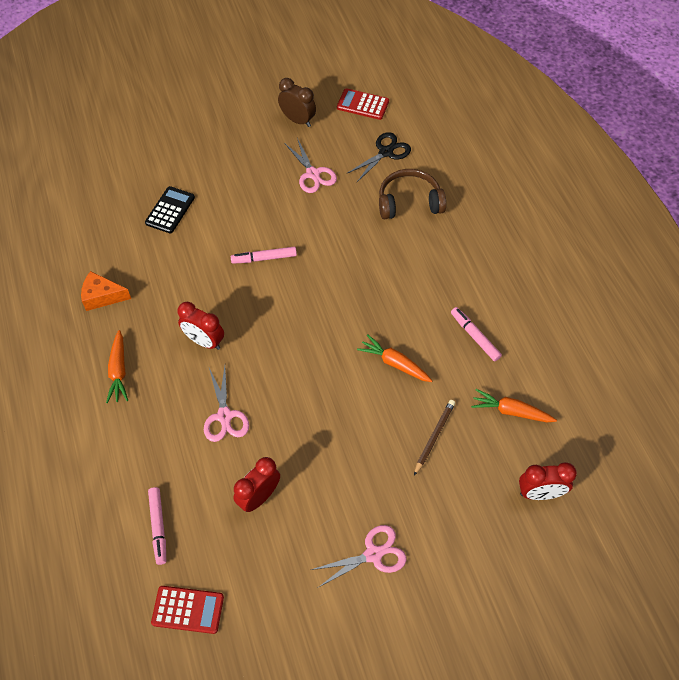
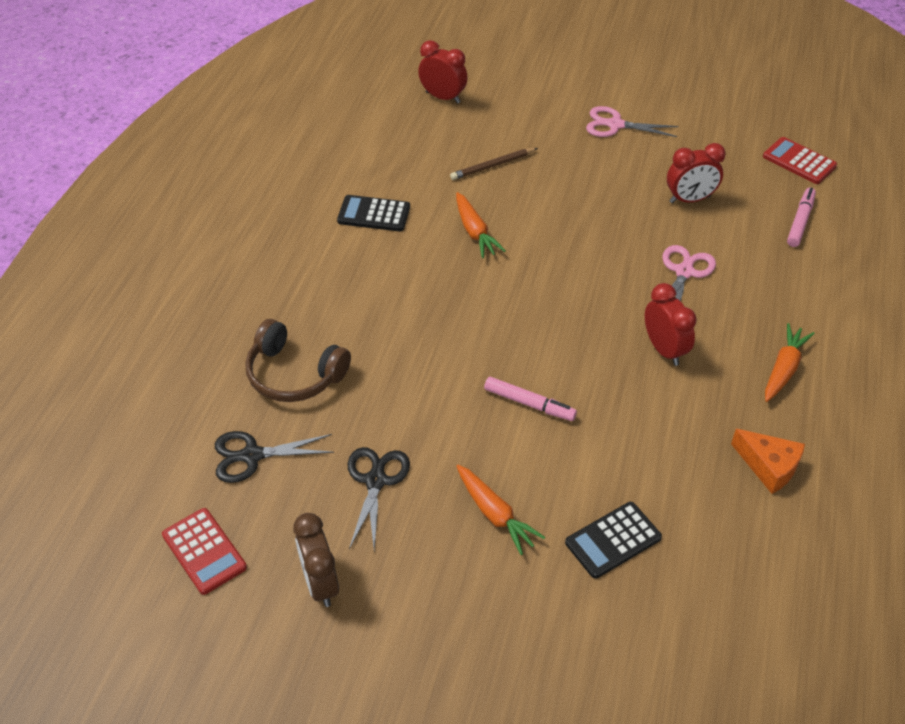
camera: 145 degrees left, 10 degrees down
(313, 174) = (376, 481): pink scissors -> black scissors
(475, 336) = (374, 214): pink marker -> black calculator
(511, 411) = (406, 150): orange carrot -> orange carrot (495, 514)

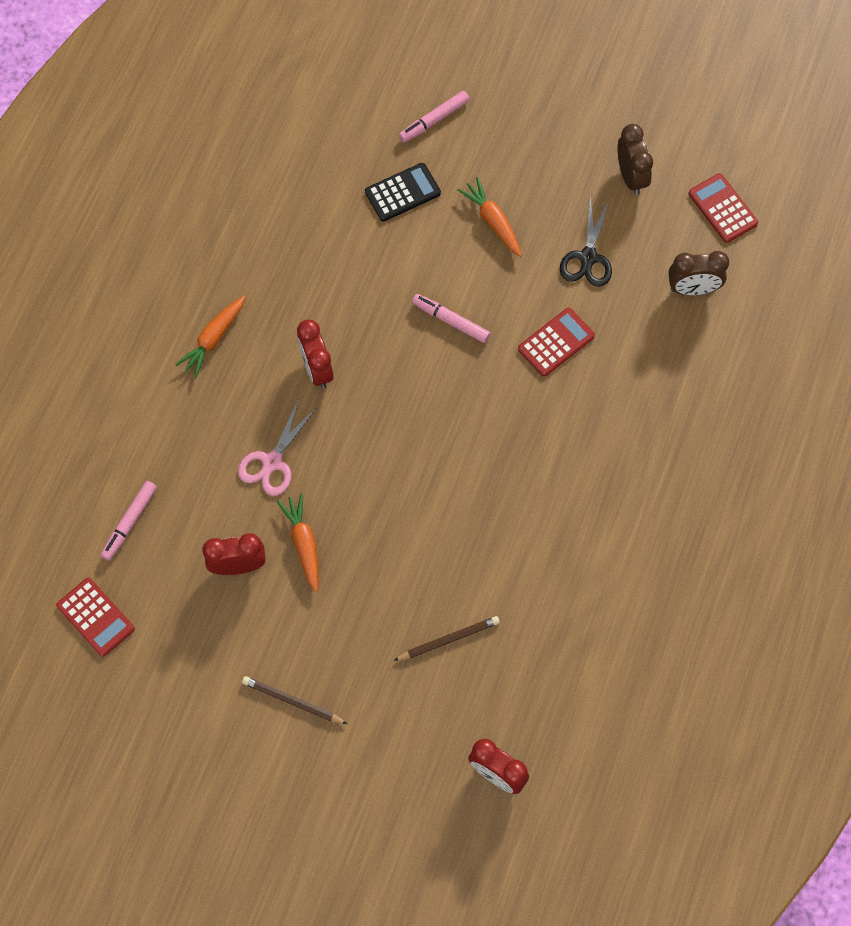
camera: 175 degrees left, 20 degrees up
(252, 455) = (693, 289): black scissors -> brown clock
(294, 374) = (661, 369): brown headphones -> none
(374, 214) = (586, 571): black calculator -> none
(410, 391) = (556, 342): none -> red calculator
(475, 232) = (479, 536): orange carrot -> orange carrot (303, 544)
(591, 641) = (434, 120): none -> pink marker
(615, 125) = (292, 701): pink scissors -> brown pencil
(769, 466) = (260, 245): orange cheese -> none

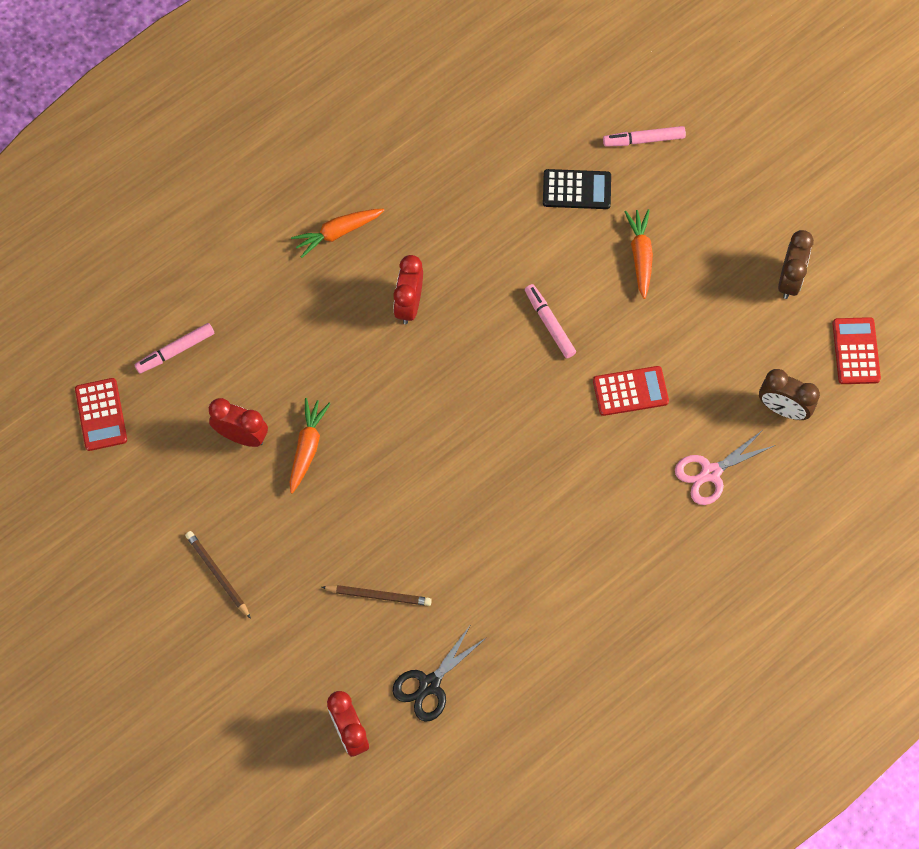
camera: 30 degrees right, 0 degrees up
(272, 462) = (323, 364): pink scissors -> pink scissors (710, 473)
(588, 258) = (705, 331): black scissors -> black scissors (429, 684)

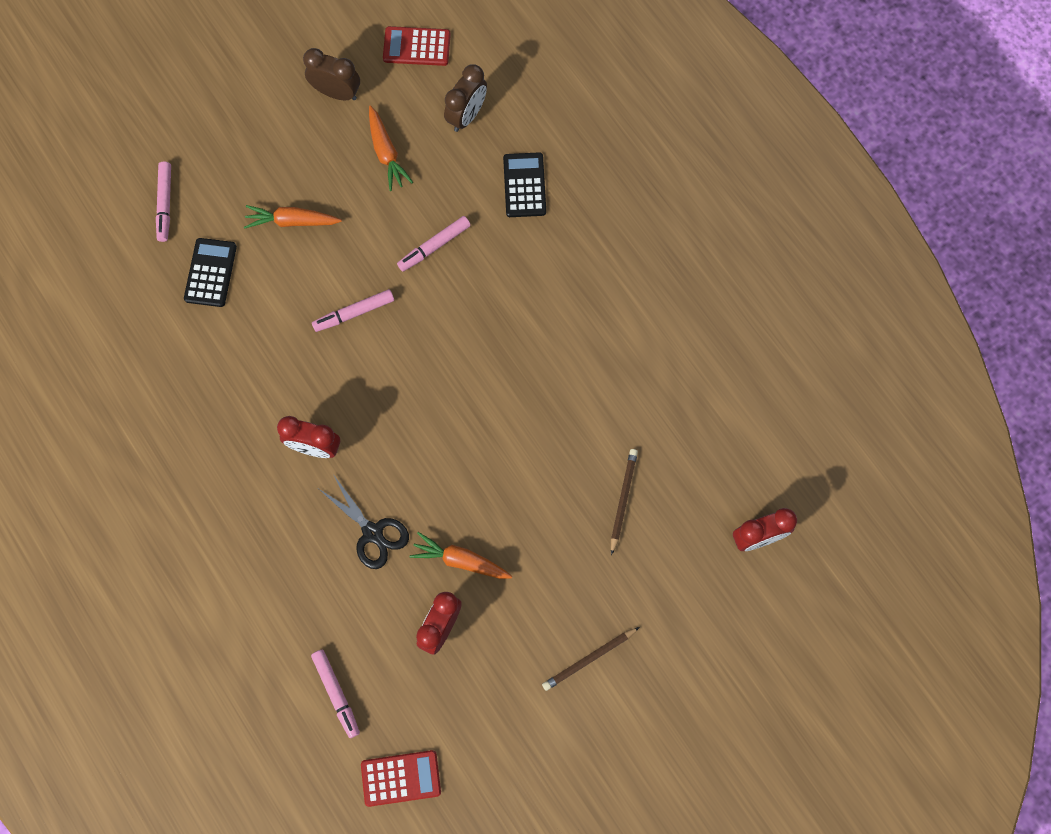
camera: 85 degrees left, 5 degrees up
(337, 233) = (222, 514): orange carrot -> orange carrot (386, 153)
(429, 684) = (714, 458): black scissors -> black scissors (373, 533)
(630, 391) = (434, 246): red calculator -> pink marker
(710, 473) = (524, 185): pink scissors -> black calculator

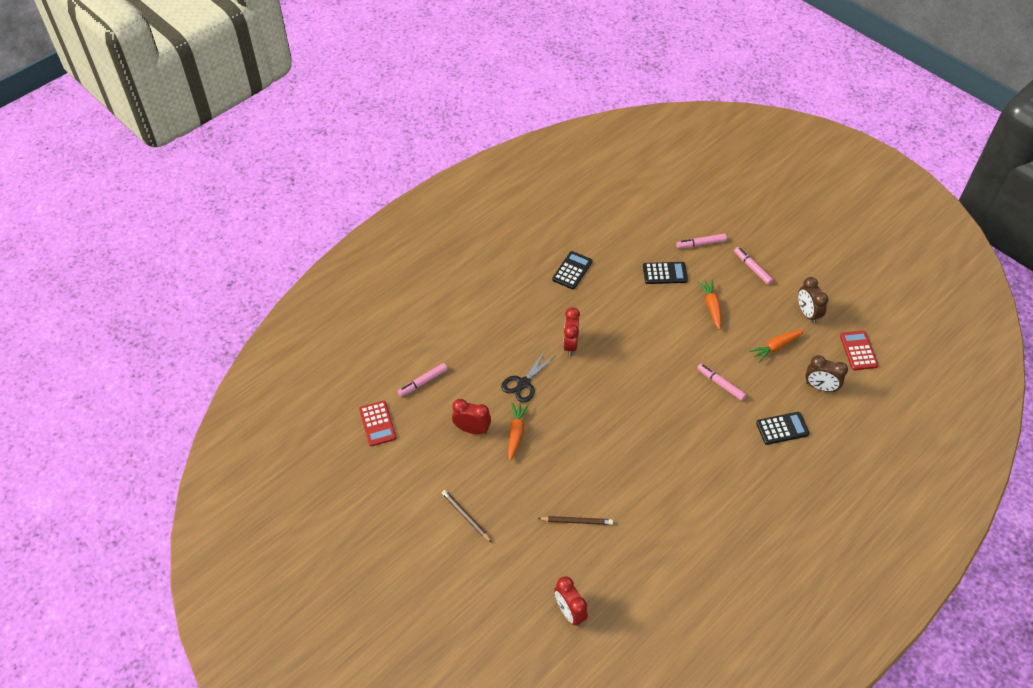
camera: 80 degrees right, 20 degrees down
(168, 414) = (572, 270): none -> black calculator
(336, 92) = (807, 313): brown clock -> brown clock turned 150 degrees clockwise
(354, 313) = (661, 349): pink marker -> pink marker (752, 268)

